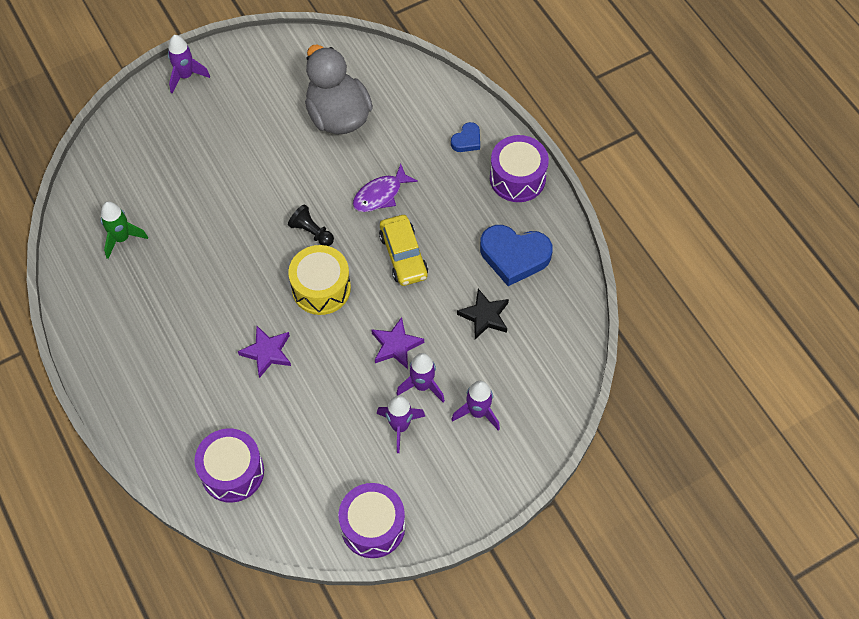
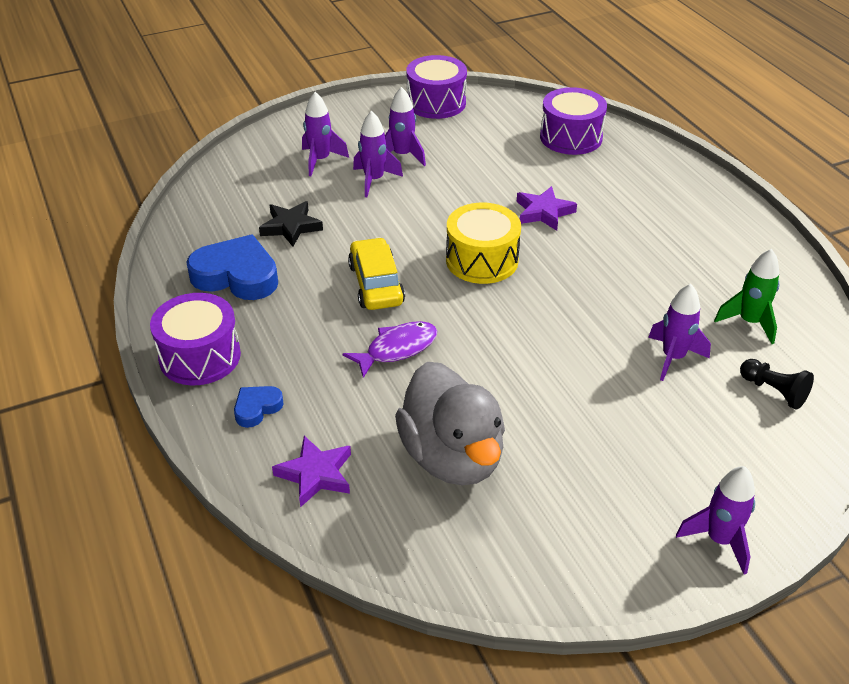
camera: 175 degrees left, 20 degrees down
(185, 201) = (673, 358): none -> purple rocket
(311, 232) = (494, 314): black pawn -> black pawn (774, 391)
(396, 345) = (397, 210): purple star -> purple star (315, 474)

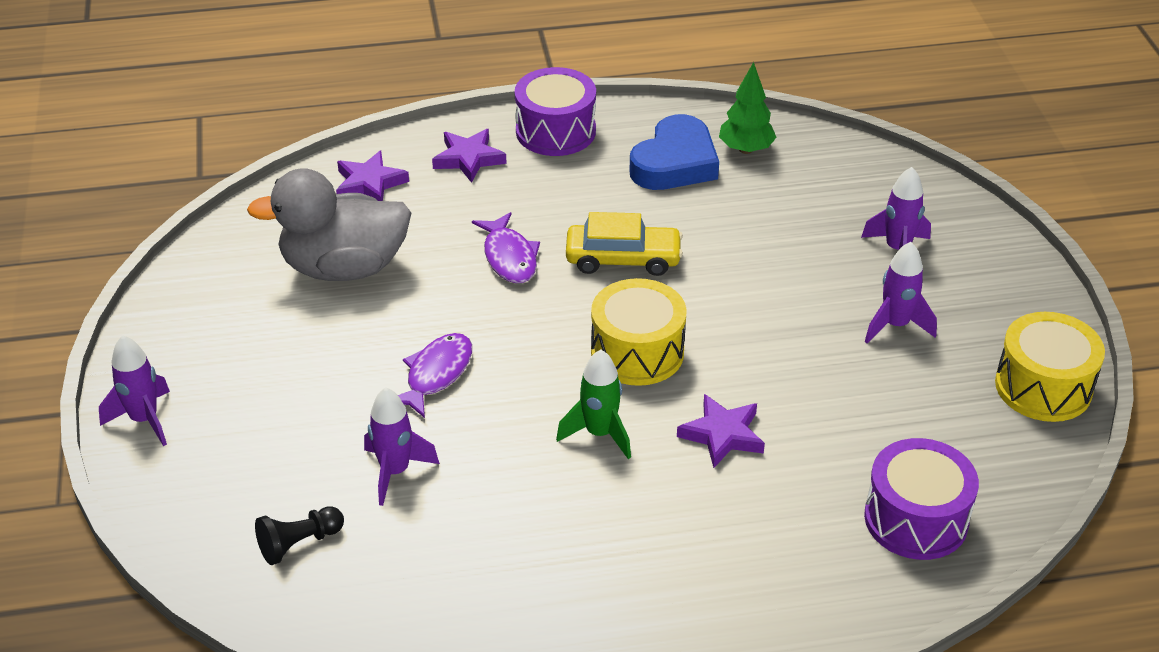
camera: 105 degrees right, 0 degrees up
(209, 240) = (745, 149): none -> green tree
(257, 408) = (468, 159): blue heart -> purple star
(291, 227) = (754, 209): black star -> none
(374, 180) = (838, 289): purple rocket -> none
(436, 103) = (1043, 387): purple drum -> yellow drum
(559, 360) = (436, 374): none -> purple fish
(749, 322) = (421, 569): green rocket -> green rocket (599, 434)

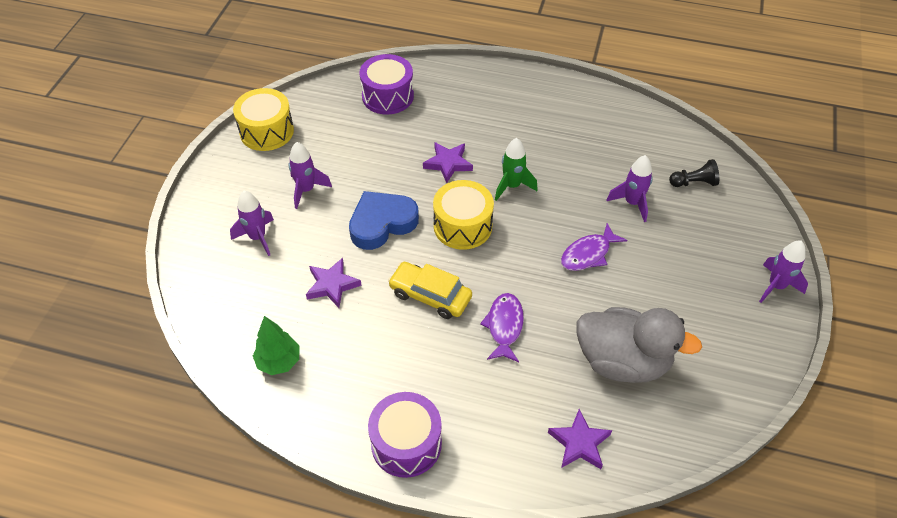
camera: 155 degrees left, 10 degrees up
(468, 159) = (490, 440): purple star -> purple star (332, 285)
(675, 163) = (339, 369): blue heart -> blue heart (382, 223)

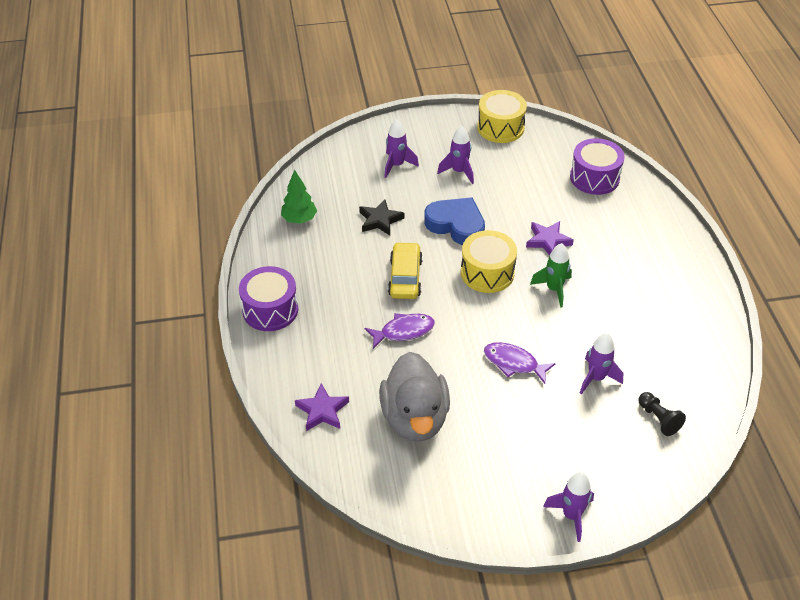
camera: 65 degrees right, 5 degrees down
(332, 285) = (380, 220): purple star -> black star

